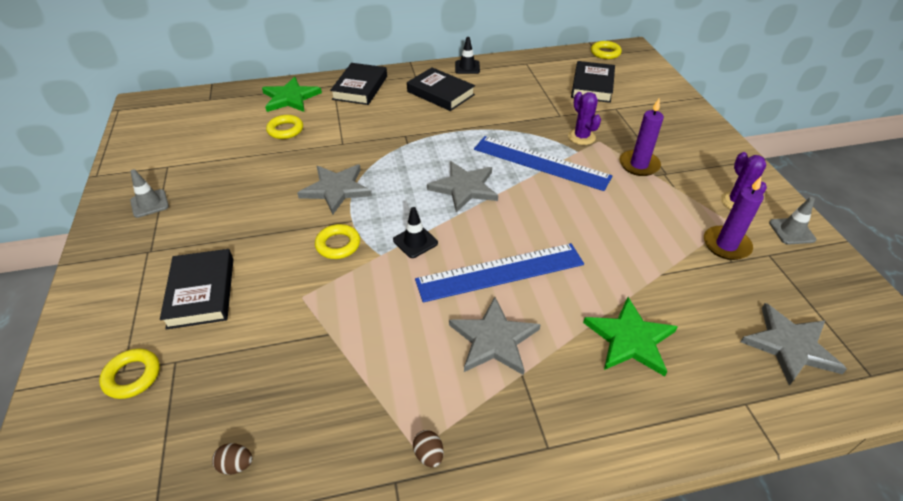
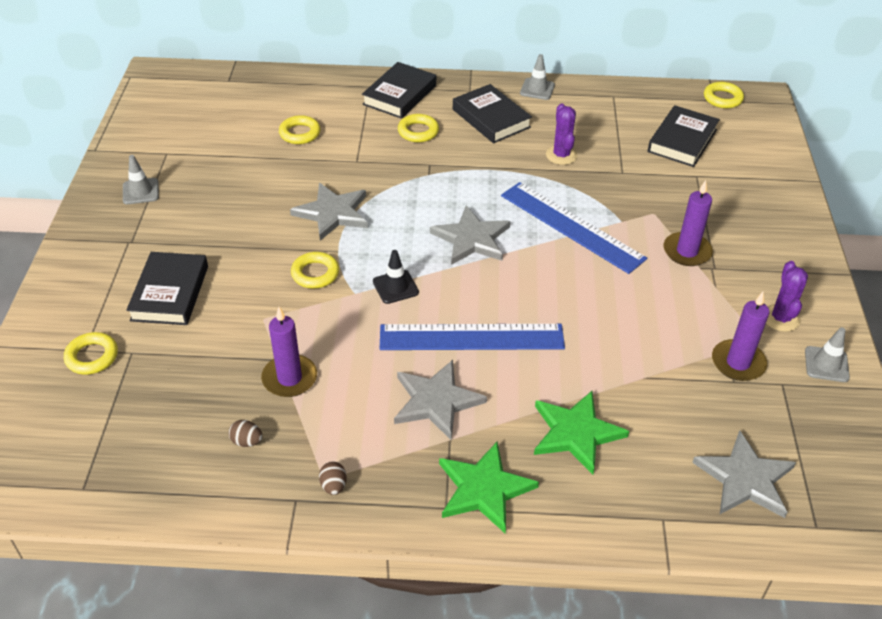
camera: 15 degrees right, 0 degrees up
(236, 465) = (163, 452): brown egg -> brown egg (247, 441)
(290, 98) = (317, 94): green star -> green star (484, 489)
(346, 350) = (289, 378): none -> purple candle
(386, 112) = (418, 131): none -> yellow ring
(467, 67) = (537, 89): black traffic cone -> grey traffic cone
(581, 137) = (635, 204): purple cactus -> purple cactus (561, 155)

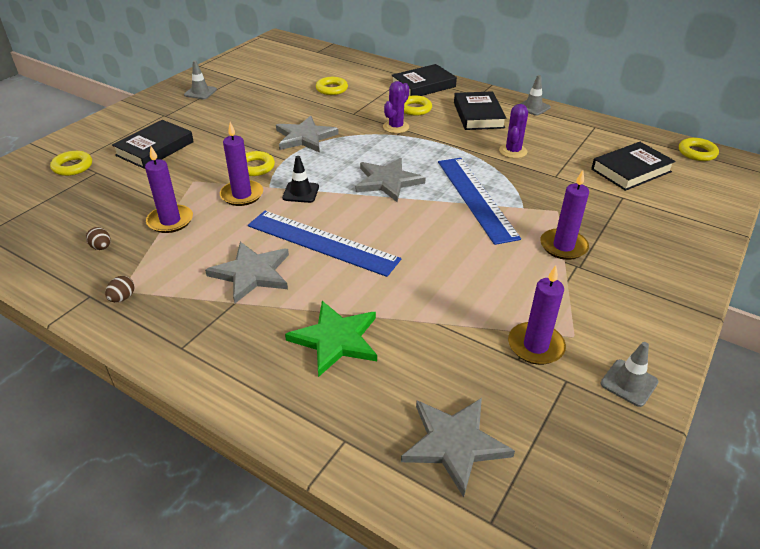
camera: 30 degrees right, 5 degrees down
(336, 315) = (242, 195): none -> purple candle
(484, 489) = (222, 347): green star -> none
(780, 318) = (612, 327): purple cactus -> purple cactus (396, 127)

